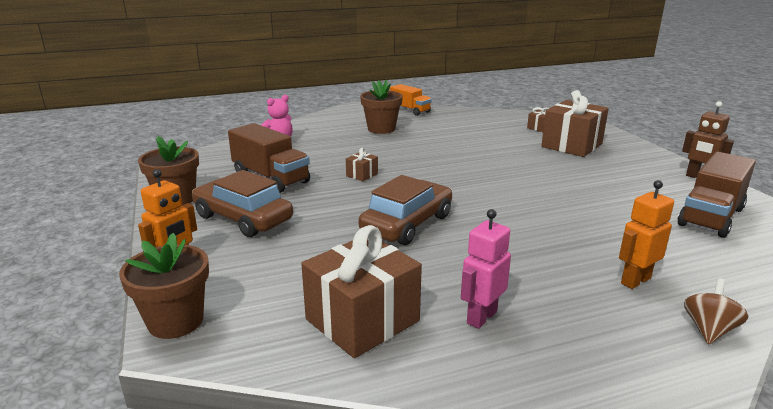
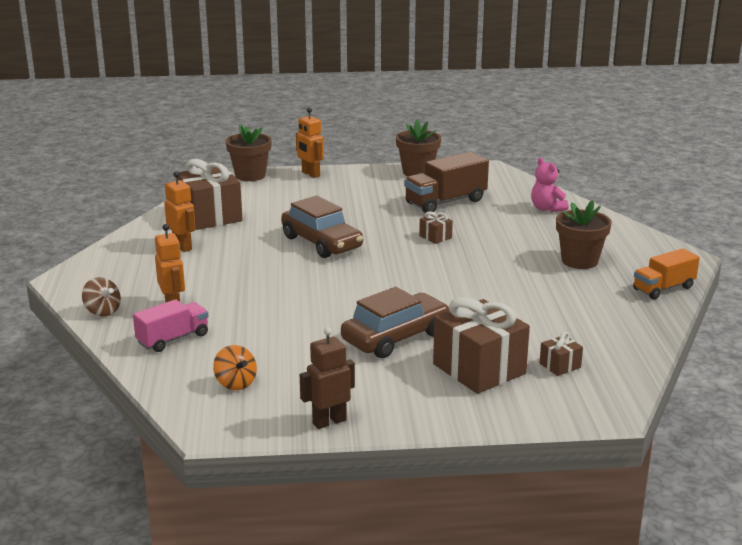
camera: 105 degrees right, 0 degrees up
(243, 218) = (369, 191): brown car -> brown car (395, 337)
(481, 317) = (183, 247): pink robot -> orange robot
(694, 263) = (173, 339): none -> pink truck
(711, 217) = (235, 383): brown truck -> orange spinning top

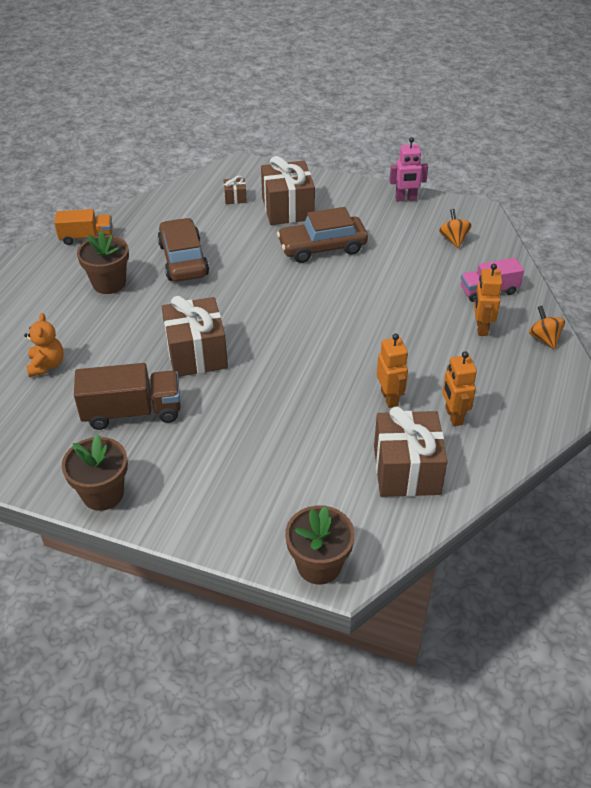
camera: 155 degrees left, 20 degrees up
(102, 311) = (544, 338): brown spinning top -> orange spinning top
(310, 174) = (238, 539): orange robot -> orange robot (389, 398)
(322, 243) = (310, 378): brown car -> brown car (183, 260)
(329, 421) = (406, 199): brown robot -> pink robot
(435, 237) = (196, 353): brown gift -> brown gift, size x2.26
(547, 209) = (47, 365): pink teddy bear -> orange teddy bear

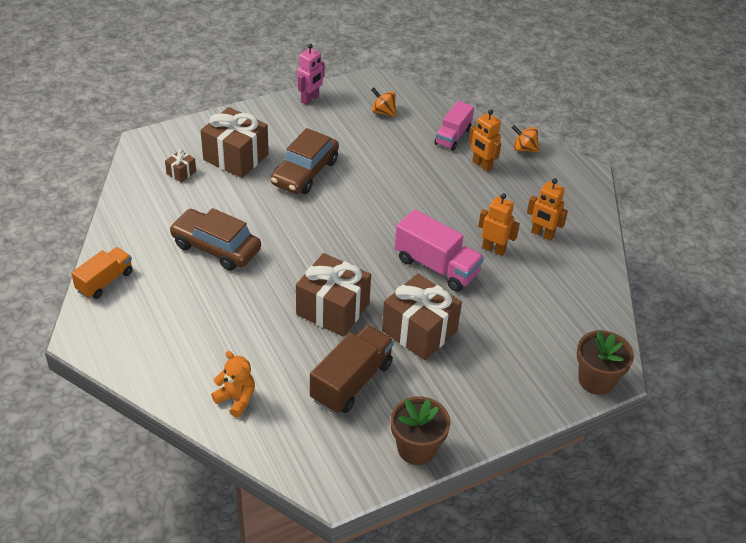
camera: 50 degrees left, 0 degrees up
(109, 283) = (185, 305): brown flower pot -> none
(321, 378) = (436, 266): none -> pink truck
(407, 470) = (563, 287): brown gift -> brown gift (419, 331)

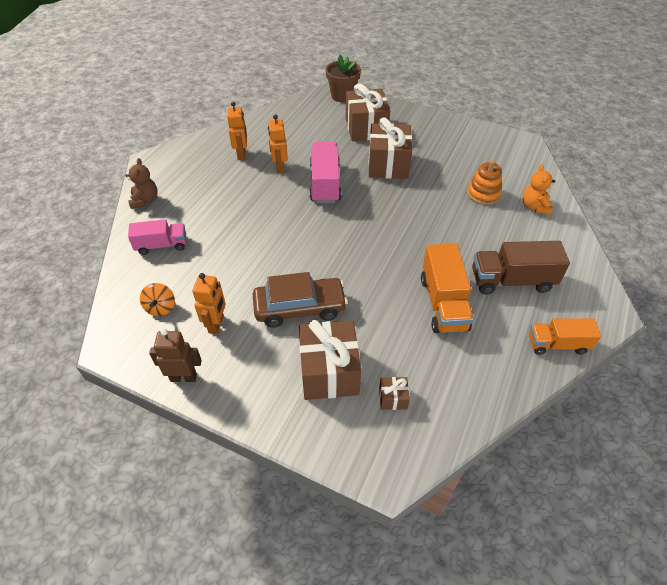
camera: 125 degrees left, 5 degrees up
(216, 247) = (443, 303): brown car -> orange truck
(297, 373) = (483, 194): none -> orange stacking toy
(310, 99) = (183, 377): pink robot -> brown robot
(333, 309) = (418, 208): brown gift -> brown gift (366, 128)
(351, 382) = (458, 171): brown truck -> brown truck (512, 281)
(416, 448) = (464, 130): brown flower pot -> none
(482, 165) = (188, 212): orange robot -> orange robot (216, 324)
(524, 149) = (145, 200): orange spinning top -> brown teddy bear

